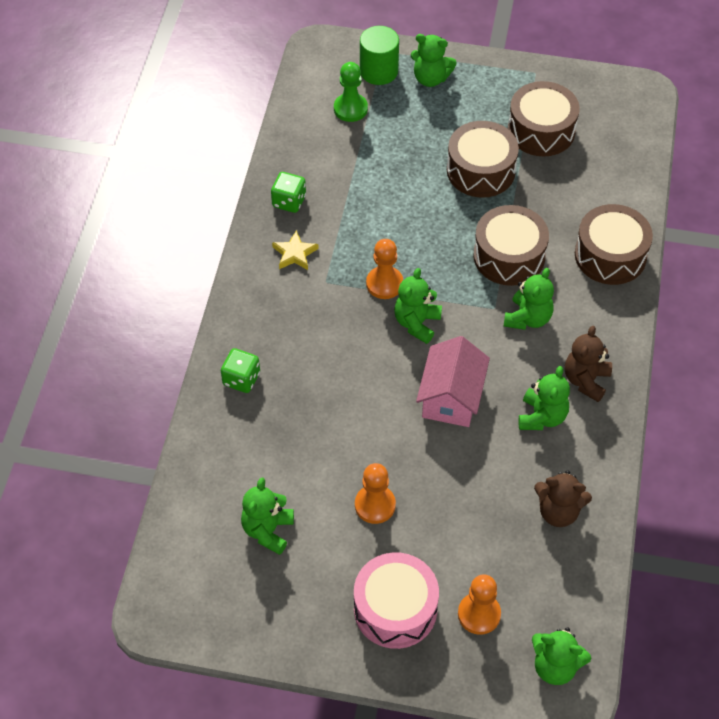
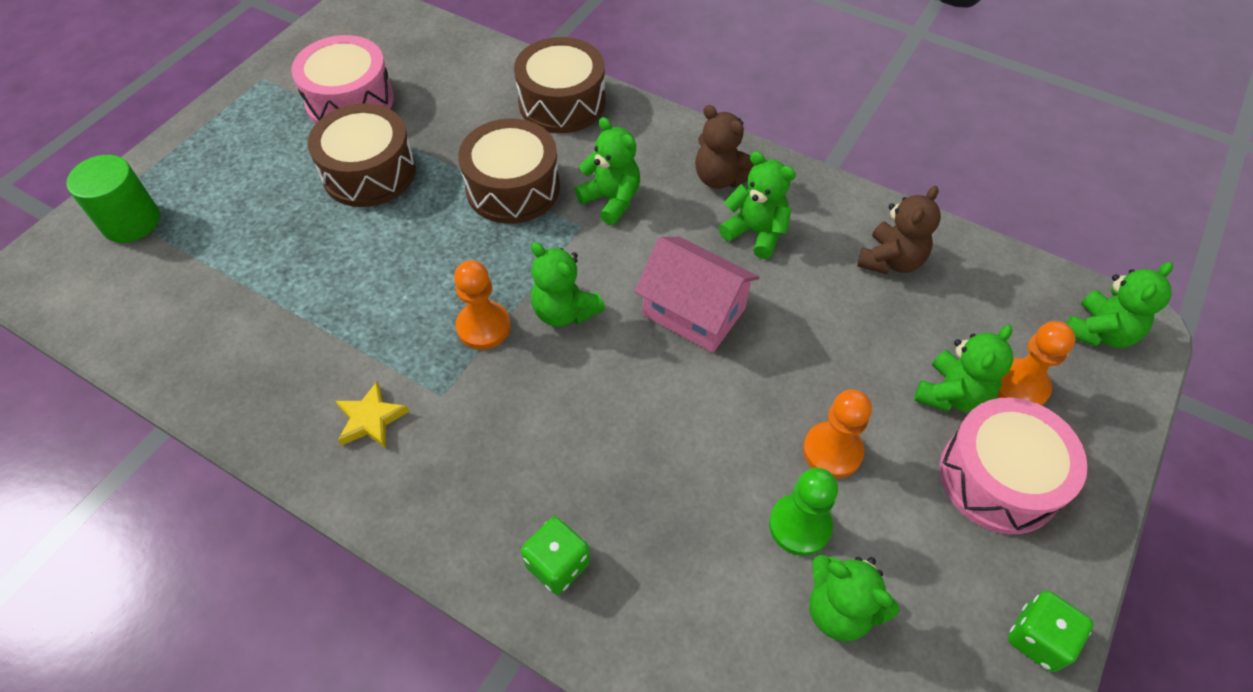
camera: 70 degrees left, 0 degrees up
(289, 201) = (274, 397): green dice -> green dice (1038, 638)
(350, 109) = (168, 272): green pawn -> green pawn (800, 525)
(430, 78) = (189, 173): green teddy bear -> green teddy bear (952, 394)
(541, 130) = (350, 100): brown drum -> pink drum

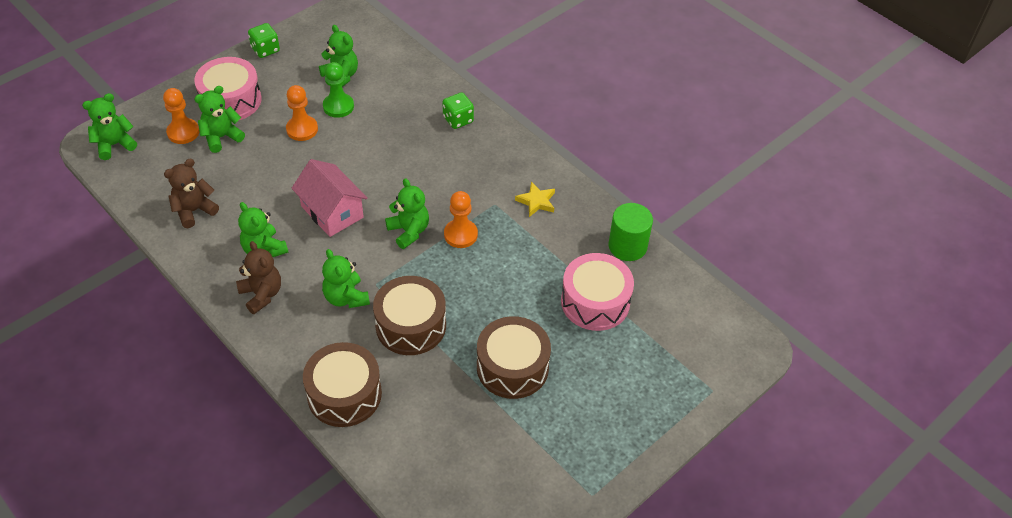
camera: 165 degrees left, 5 degrees down
(131, 221) = (690, 370): green cylinder -> green cylinder (627, 246)
(350, 100) = (517, 445): pink drum -> pink drum (595, 302)

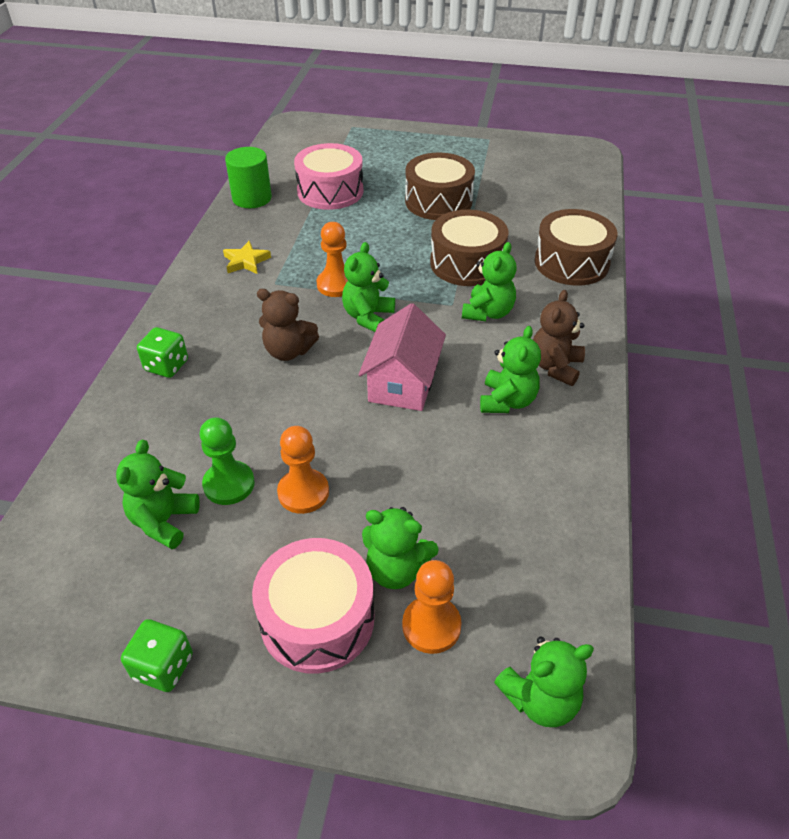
camera: 125 degrees left, 5 degrees down
(114, 145) = (540, 699): green teddy bear -> green teddy bear turned 45 degrees counterclockwise
(194, 211) = (532, 500): brown teddy bear -> brown teddy bear (288, 351)

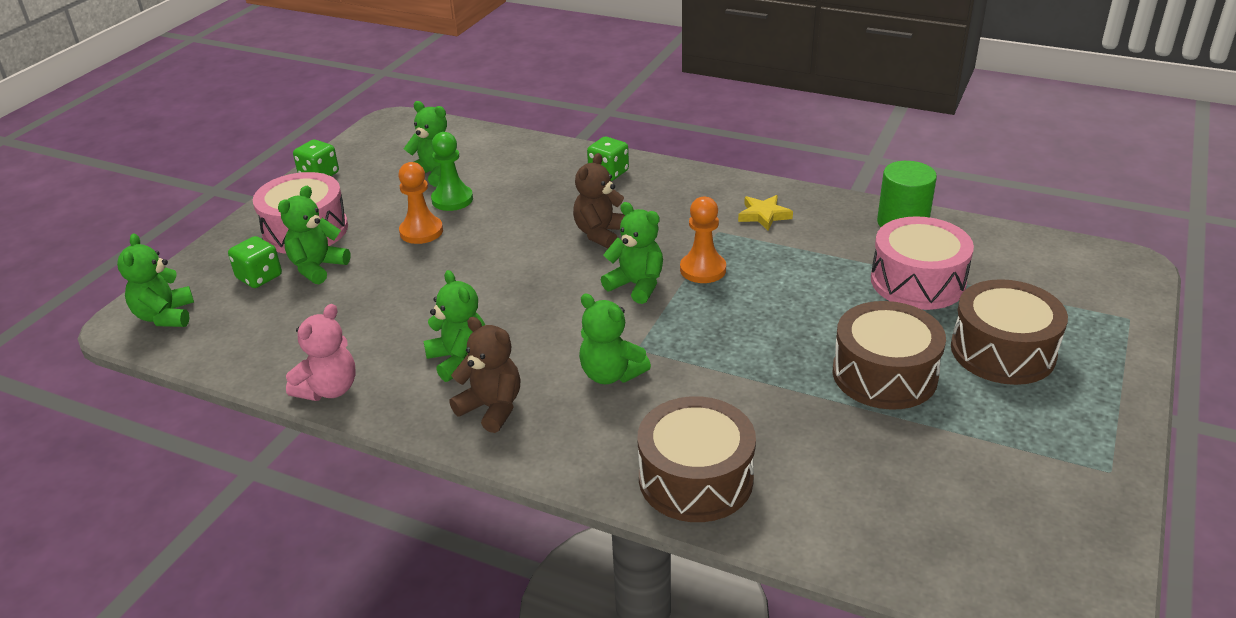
camera: 105 degrees right, 10 degrees down
(403, 382) = (522, 296): pink house -> none
(431, 626) = (259, 277): orange pawn -> green dice
(467, 263) = (720, 375): brown drum -> brown drum (1002, 351)
(507, 401) = (459, 360): green teddy bear -> green teddy bear turned 150 degrees counterclockwise
(585, 478) = (329, 389): none -> pink teddy bear

